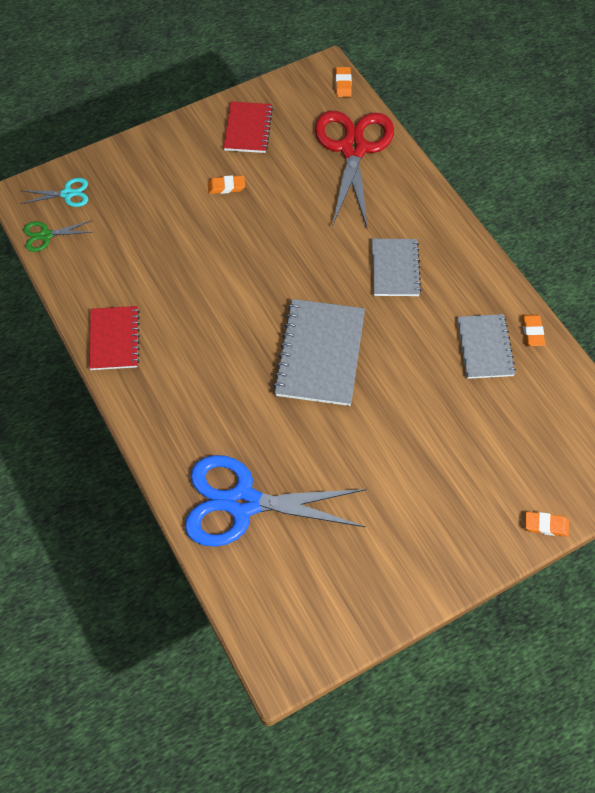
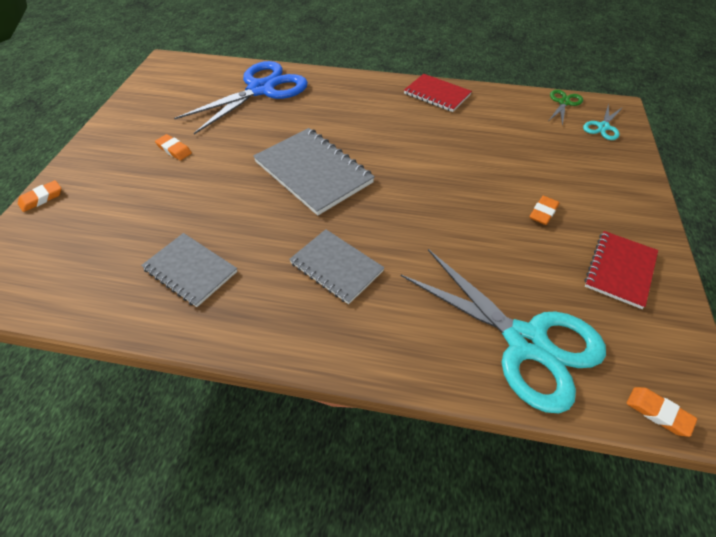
camera: 130 degrees right, 10 degrees down
(248, 129) = (620, 270): red notebook -> red notebook turned 75 degrees clockwise
(353, 149) = (525, 342): red scissors -> turquoise scissors
(532, 332) = (155, 319): orange eraser -> orange eraser (174, 150)

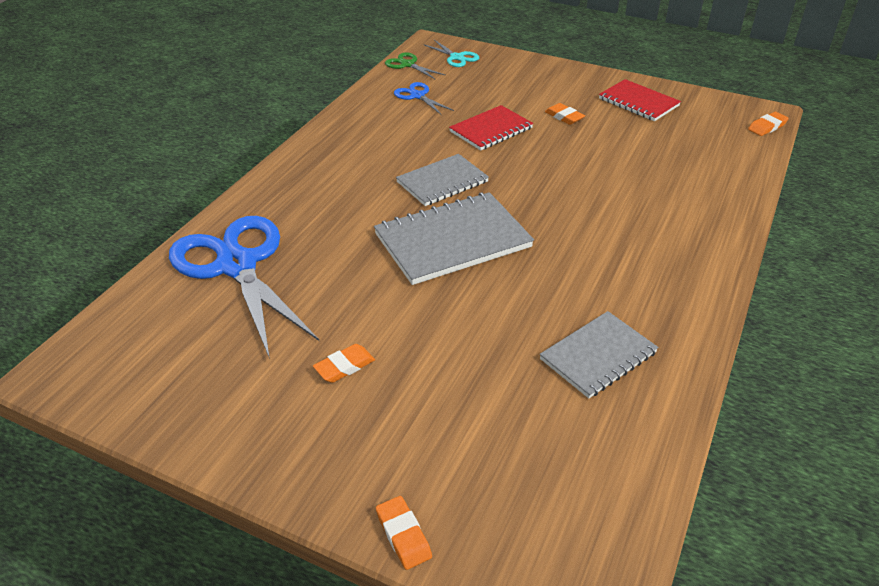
camera: 75 degrees left, 10 degrees down
(336, 267) = (611, 245): grey notebook -> grey notebook (442, 182)
(437, 94) = (345, 130): red notebook -> red notebook (491, 130)
(514, 118) = (417, 96): none -> blue scissors
(525, 342) = (708, 161): turquoise scissors -> none

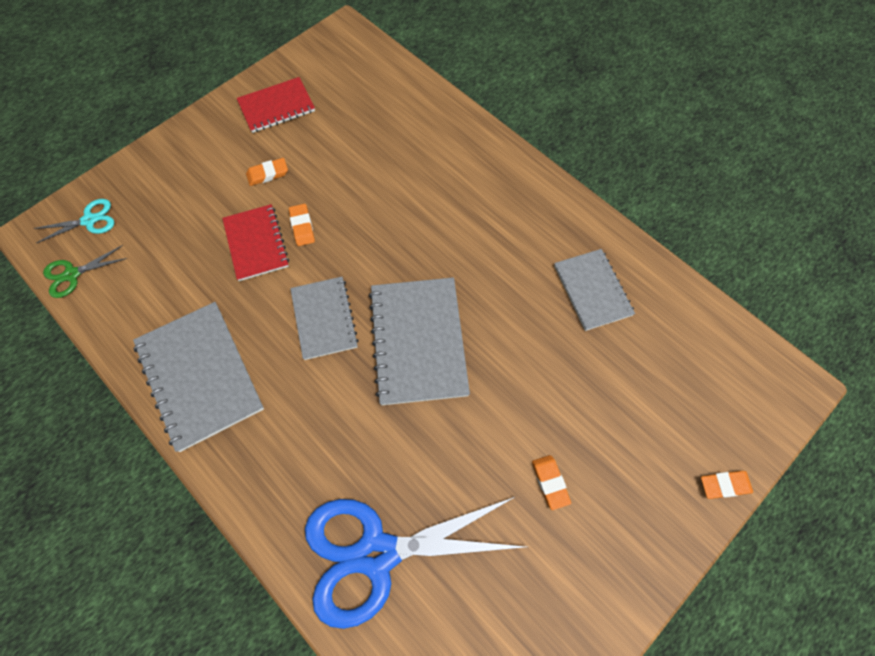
camera: 70 degrees left, 25 degrees up
(355, 137) = (199, 376): none -> grey notebook
(417, 96) = (149, 287): blue scissors -> none
(767, 127) = (364, 41): orange eraser -> orange eraser (302, 227)

